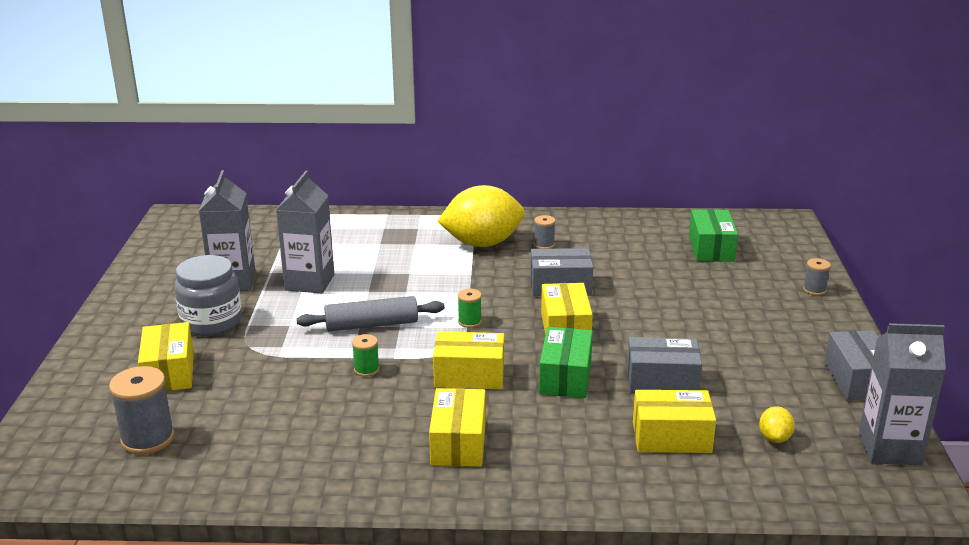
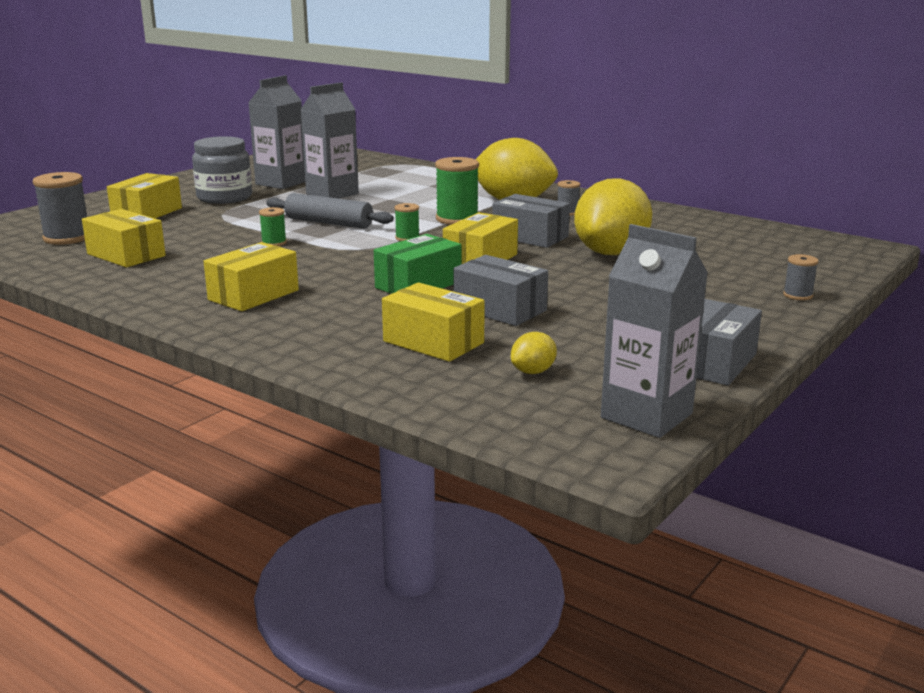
camera: 35 degrees right, 5 degrees down
(469, 375) = (342, 264): yellow box -> yellow box (126, 255)
(472, 282) = (457, 219): none -> green spool
(643, 285) = (611, 253): none -> yellow lemon
(711, 248) = (734, 247): green box -> none

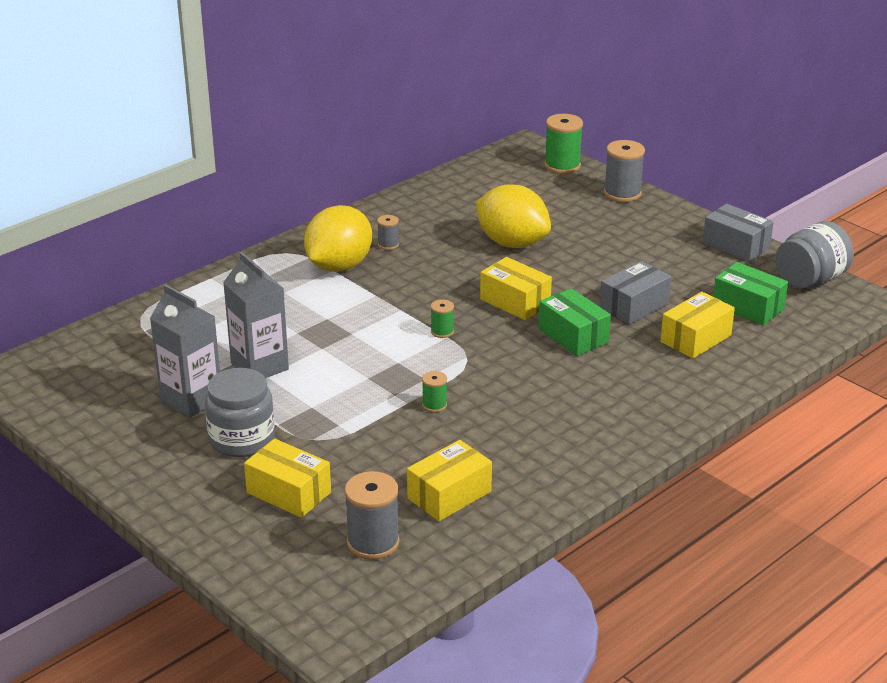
camera: 80 degrees left, 10 degrees up
(253, 295) = (584, 416): yellow box -> none
(329, 223) = (375, 372): grey rolling pin -> none
(457, 219) = (388, 301): green spool -> green spool (562, 166)
(530, 237) = (457, 272): grey box -> none
(533, 372) = (748, 307): yellow lemon -> green box
(646, 416) = (810, 280): grey carton -> grey jar
(798, 295) = (622, 193): grey spool -> grey spool, size x1.87

